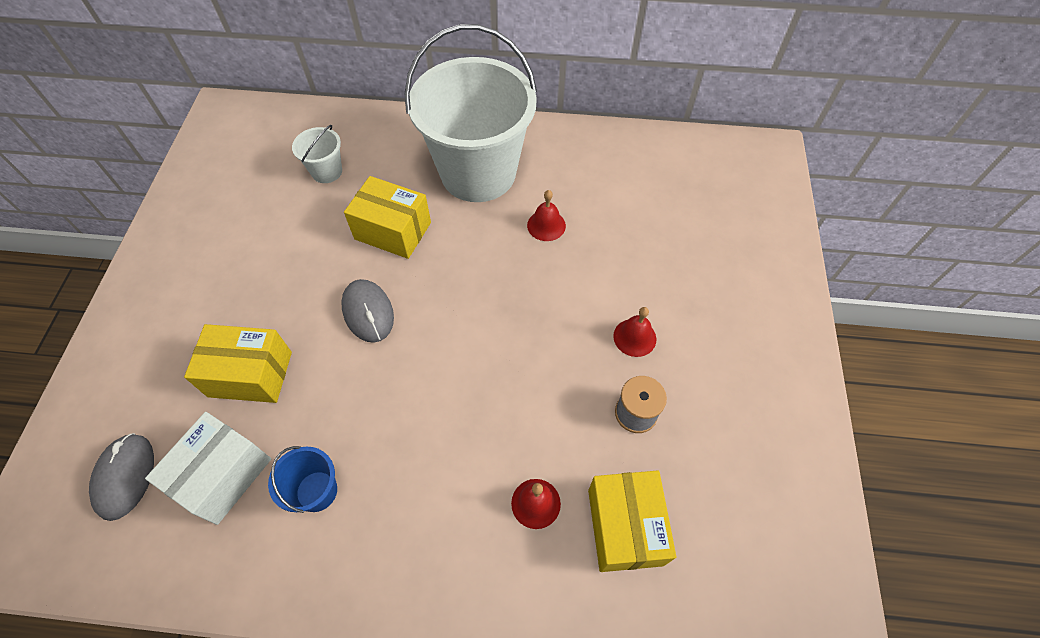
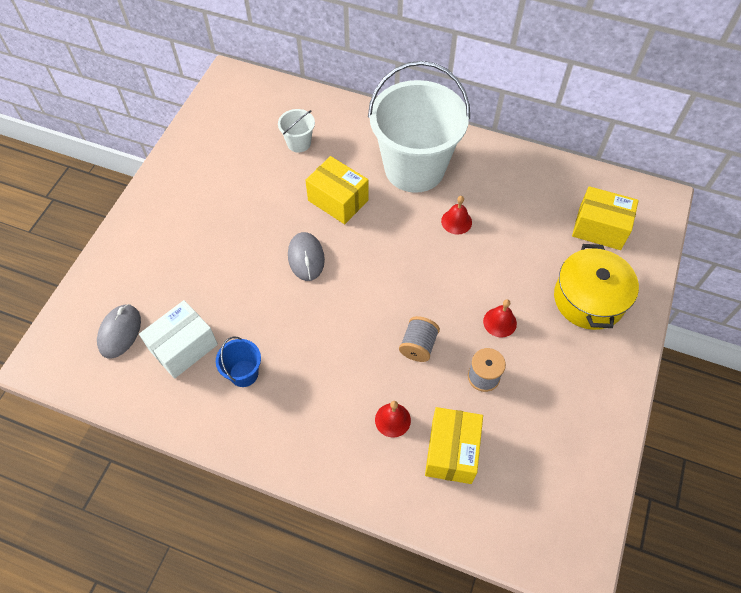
camera: 15 degrees right, 0 degrees up
(250, 374) = (214, 283): yellow box -> yellow box (599, 228)
(542, 393) = (418, 346): none -> grey spool
(731, 283) = (589, 299): none -> yellow pot

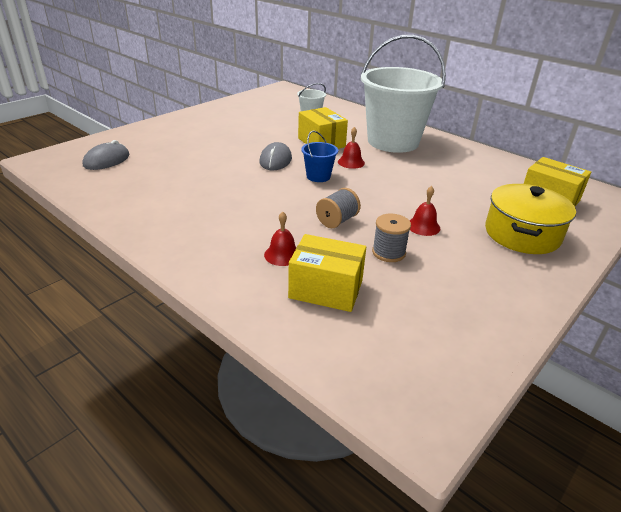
camera: 20 degrees right, 25 degrees down
(183, 347) = (144, 177): white box -> none
(244, 373) = (177, 199): blue bucket -> blue bucket (318, 176)
(451, 451) = (326, 289): yellow box -> yellow box turned 75 degrees clockwise
(456, 221) = (413, 170): red bell -> red bell (351, 162)

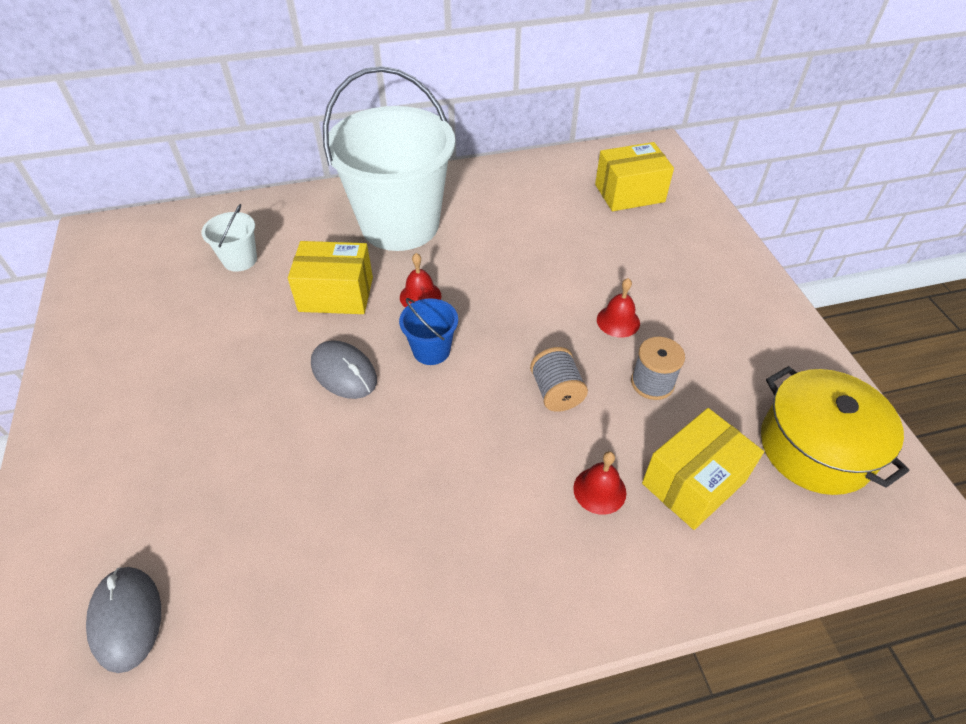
camera: 55 degrees left, 15 degrees up
(522, 234) = (679, 255): yellow pot -> yellow pot (815, 447)

